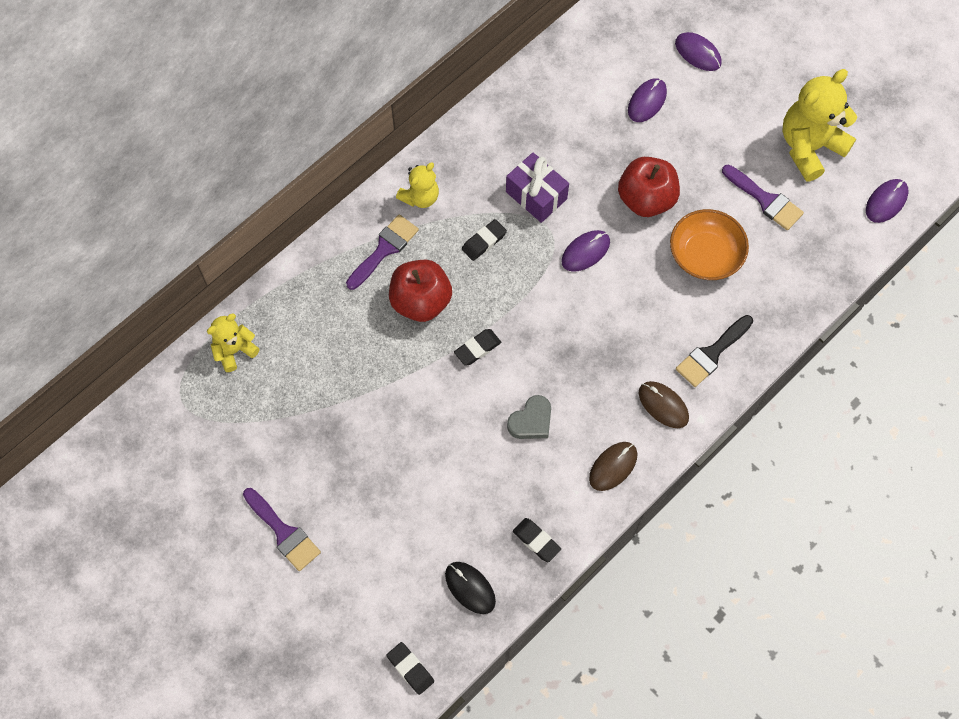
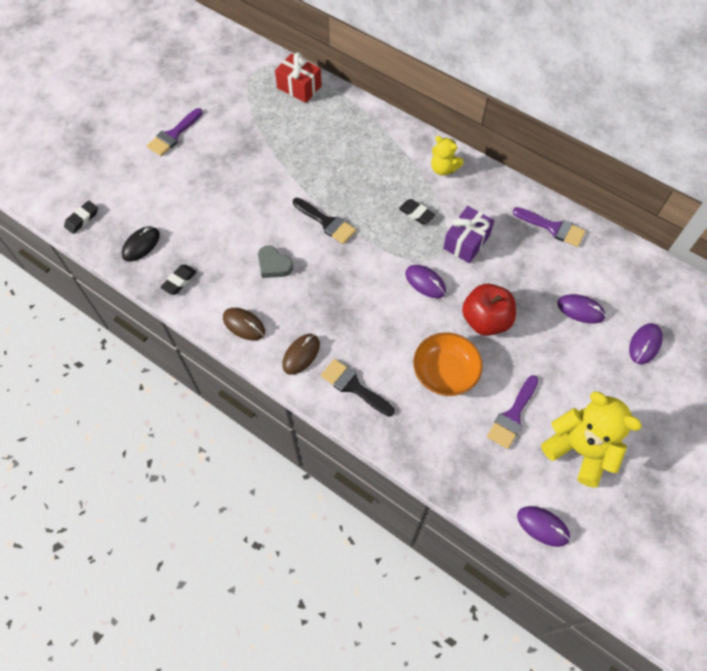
camera: 80 degrees right, 5 degrees down
(234, 350) = (299, 87): yellow teddy bear -> red gift
(384, 249) = (394, 154): purple brush -> purple brush (553, 228)
(421, 301) = (358, 182): red apple -> none
(477, 348) = (326, 222): black eraser -> black brush

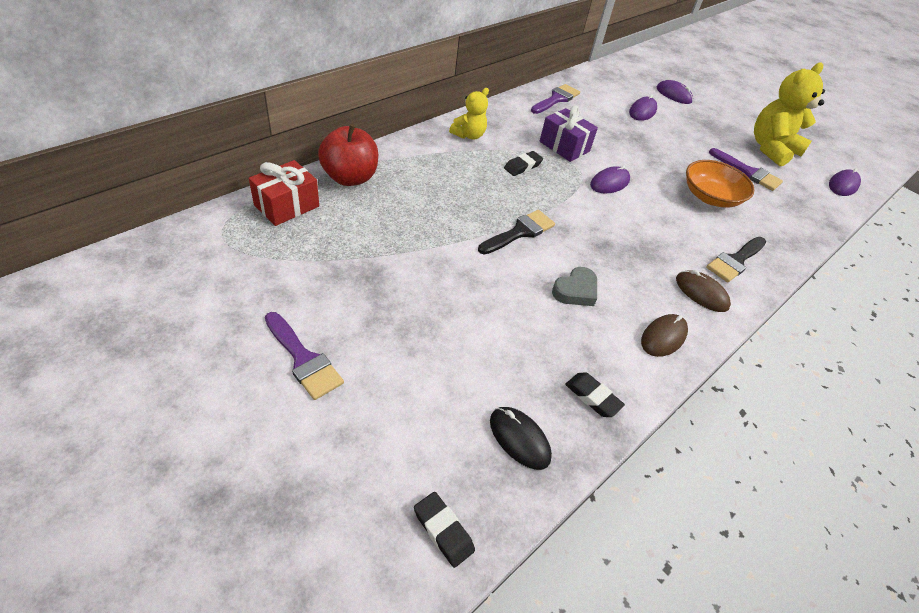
camera: 85 degrees left, 15 degrees down
(485, 320) = (653, 160): red apple -> red apple (350, 178)

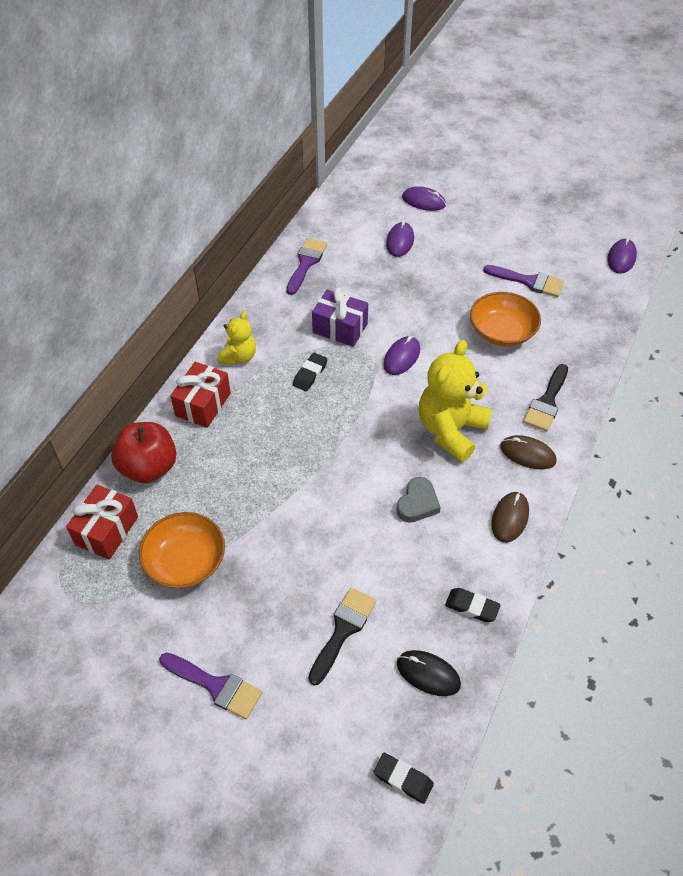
camera: 15 degrees left, 5 degrees up
(338, 252) = (185, 561): none -> orange bowl
(421, 154) = (203, 404): none -> red gift
(520, 232) = (341, 459): black brush -> black brush (343, 630)
(771, 149) = (542, 238): yellow teddy bear -> yellow teddy bear (451, 430)

